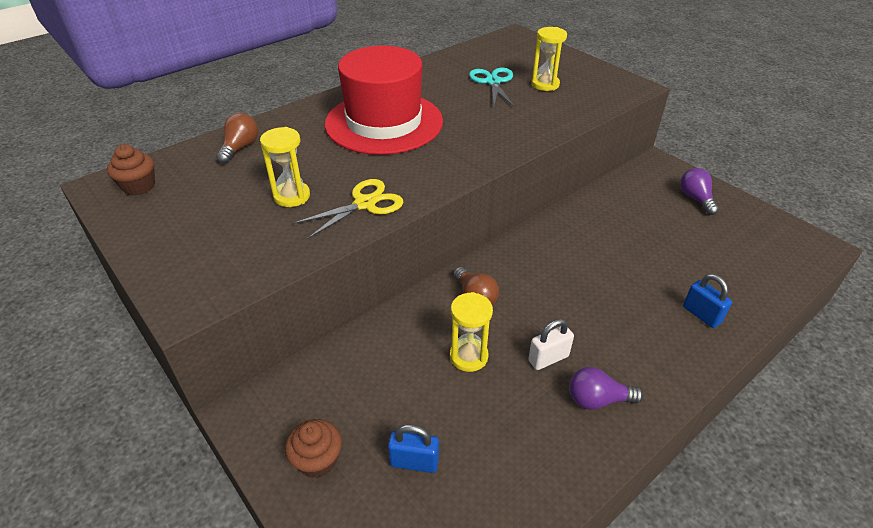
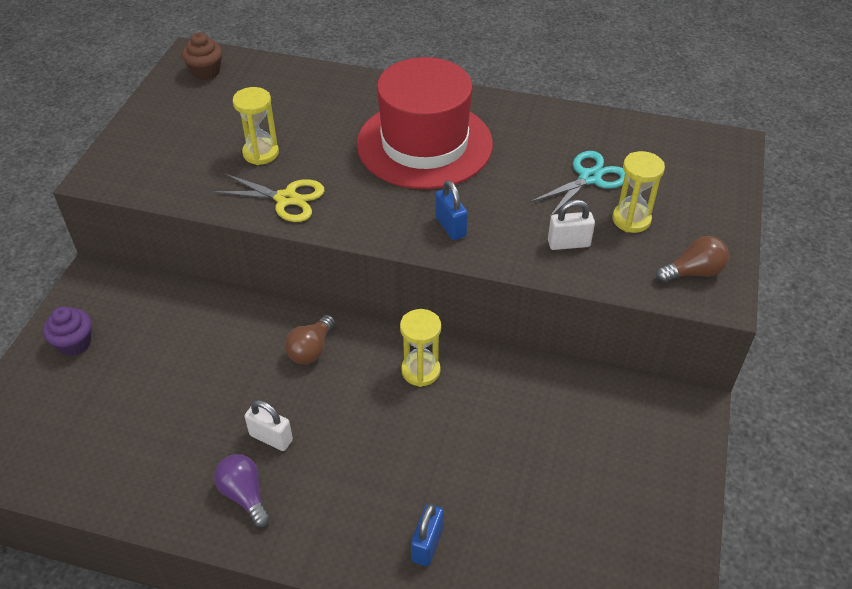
camera: 55 degrees right, 5 degrees up
(240, 148) = (301, 87): brown light bulb -> brown light bulb (693, 272)
(317, 460) = (74, 343): brown cupcake -> purple cupcake
(414, 462) = (104, 399): blue padlock -> blue padlock (450, 227)
(468, 356) = (234, 380): yellow hourglass -> yellow hourglass (420, 371)
(544, 111) = (568, 243): none -> white padlock
(695, 199) = (648, 474): purple light bulb -> none

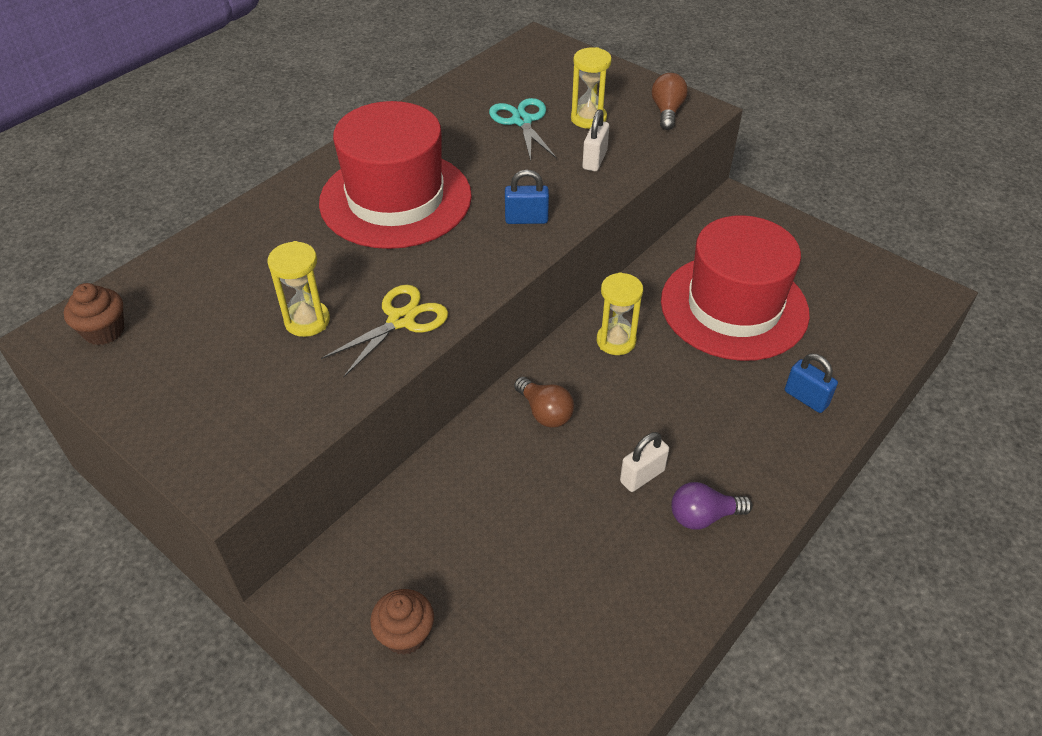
camera: 65 degrees left, 0 degrees up
(74, 343) = (405, 634): purple cupcake -> brown cupcake
(522, 450) = (734, 307): none -> red hat

